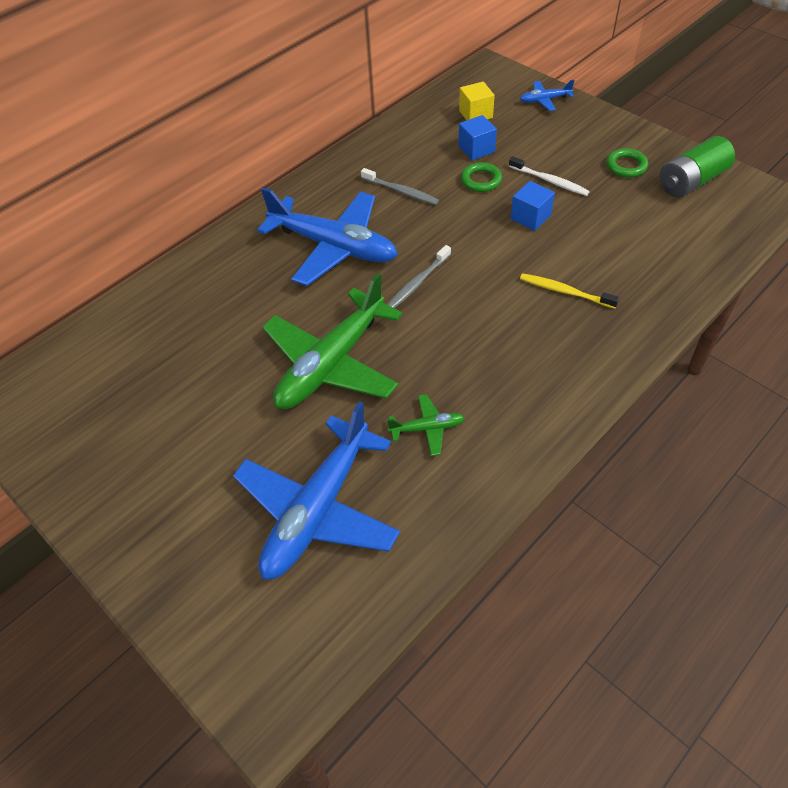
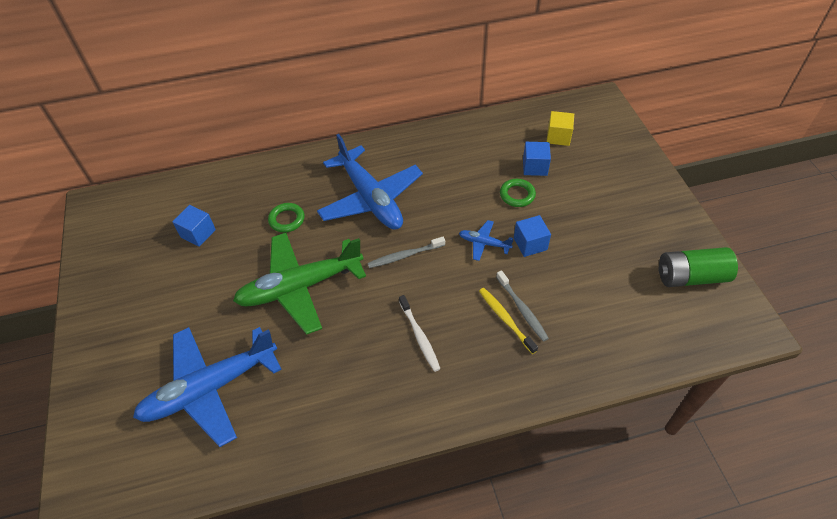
camera: 30 degrees right, 0 degrees up
(161, 368) = (198, 233): none -> blue cube
(401, 191) = (451, 176): grey toothbrush -> grey toothbrush (522, 309)
(427, 428) = (322, 372): green plane -> none
(544, 100) = (624, 148): blue plane -> blue plane (484, 243)
(549, 181) = (570, 220): white toothbrush -> white toothbrush (419, 336)
(626, 166) = (645, 236): green ring -> green ring (287, 219)

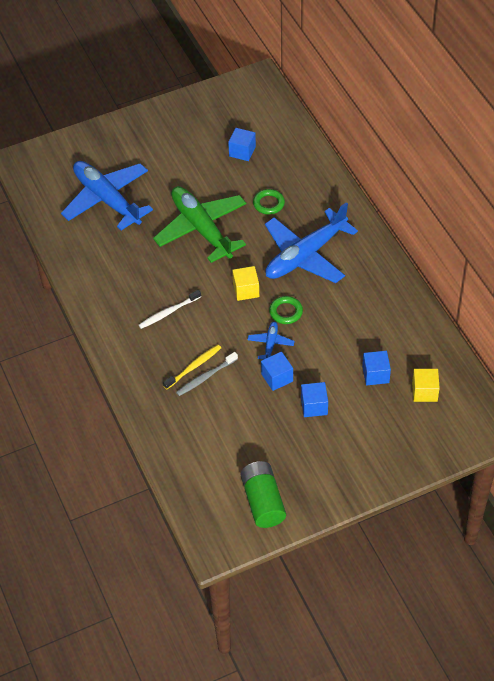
camera: 80 degrees right, 0 degrees up
(404, 256) = (246, 290): grey toothbrush -> yellow cube
(517, 195) = (334, 363): green ring -> green ring (286, 312)
(569, 218) = (314, 406): none -> blue cube

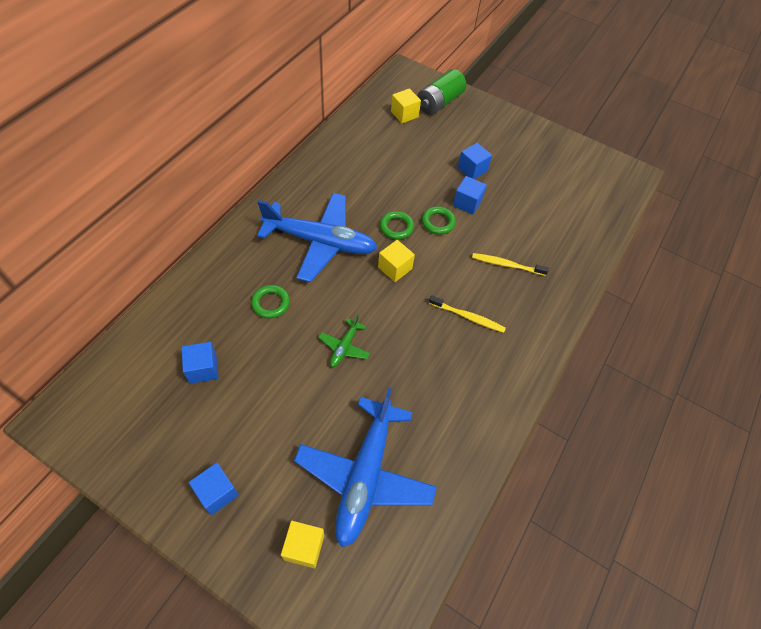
camera: 130 degrees left, 5 degrees up
(92, 156) = (304, 547): none -> yellow cube
(168, 312) = (468, 317): white toothbrush -> yellow toothbrush
(201, 228) = (344, 347): green plane -> green plane, size x0.43
(205, 377) = (509, 251): grey toothbrush -> none
(263, 501) = (575, 164): green battery -> green battery (439, 102)
(270, 344) = (438, 222): blue plane -> green ring
(375, 374) = (412, 146): blue cube -> blue cube (217, 492)

